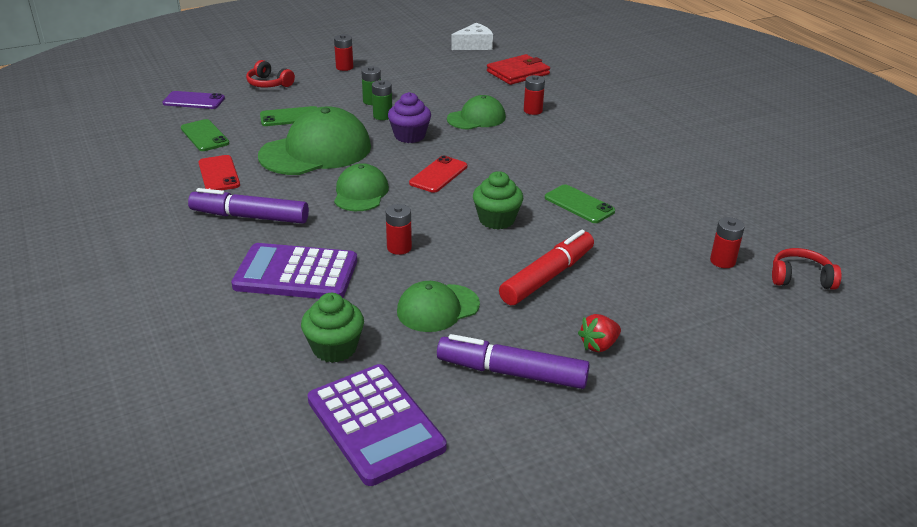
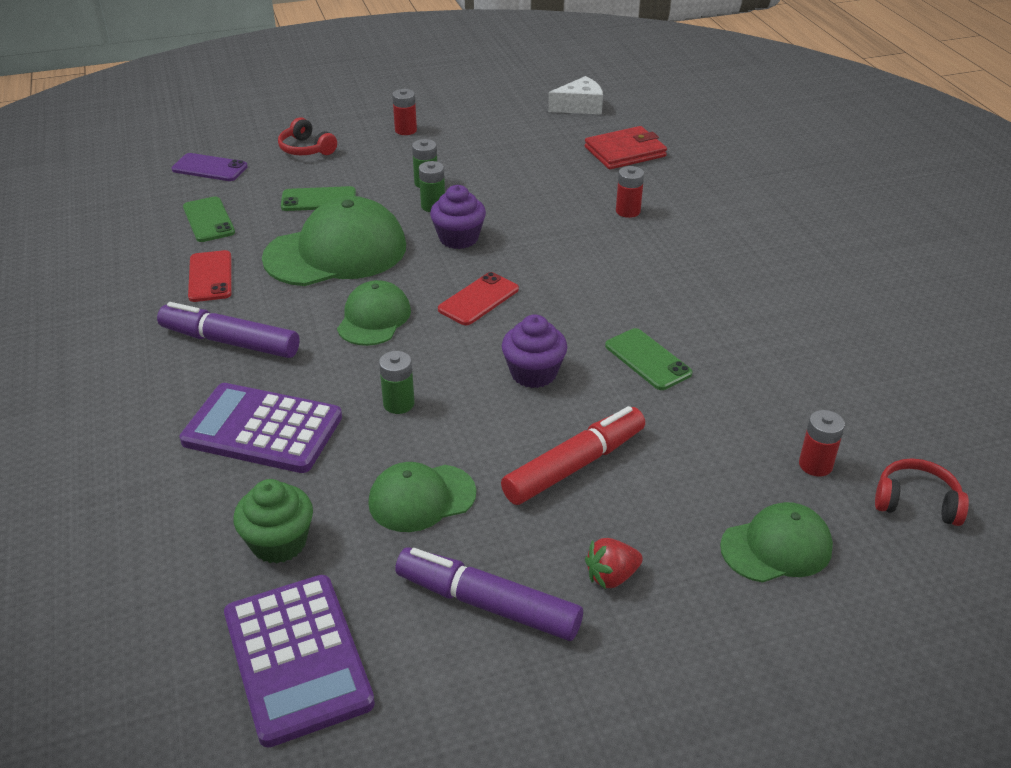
camera: 10 degrees right, 5 degrees up
(399, 248) = (398, 404): red battery -> green battery
(476, 118) = (551, 217): green cap -> green cap (776, 547)
(496, 220) = (533, 373): green cupcake -> purple cupcake

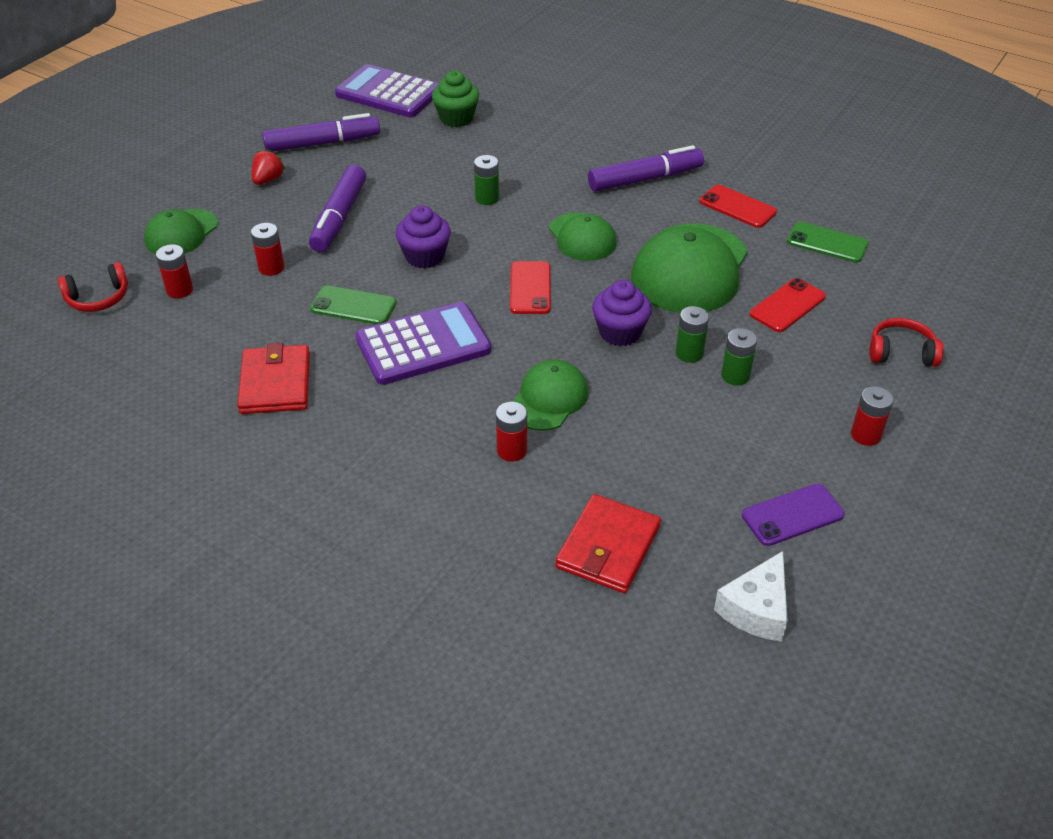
camera: 140 degrees right, 5 degrees up
(210, 168) = (928, 285): purple phone -> purple phone (792, 515)
(262, 429) = (543, 151): purple calculator -> purple calculator (423, 345)
(318, 200) = (787, 306): green phone -> red phone
(421, 498) = (409, 164): green cap -> green cap (549, 399)
(575, 465) = (339, 218): red marker -> purple marker
(698, 441) = (271, 268): none -> red battery
(770, 328) = (275, 383): none -> red wallet

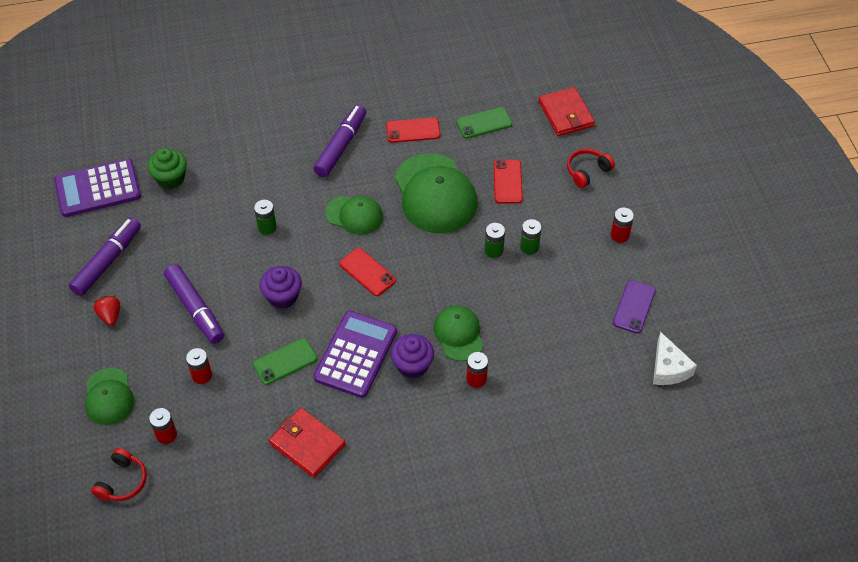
camera: 45 degrees left, 10 degrees up
(608, 547) = (578, 392): red wallet -> red wallet (566, 114)
(620, 332) = (446, 264): purple cupcake -> purple cupcake (412, 365)

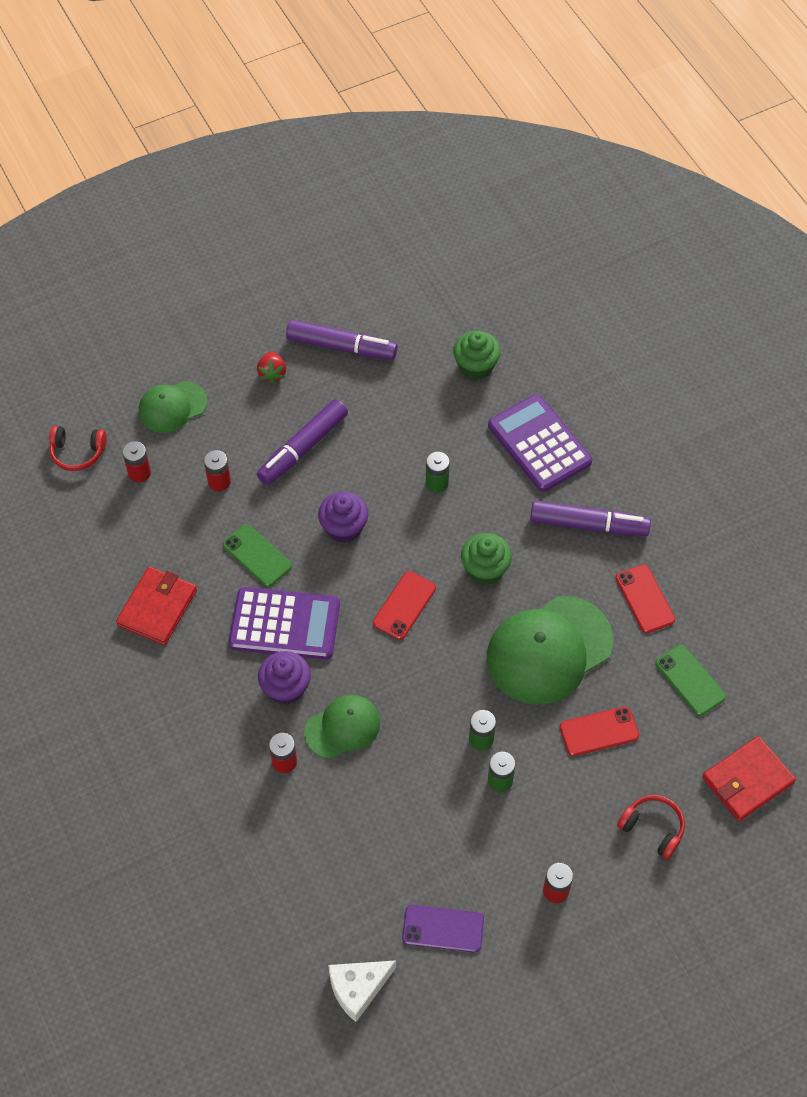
camera: 75 degrees right, 5 degrees up
(98, 189) = (437, 303): purple calculator -> purple calculator (539, 444)
(110, 315) = (272, 373): red strawberry -> red strawberry turned 120 degrees clockwise
(354, 215) = (485, 569): green cap -> green cupcake

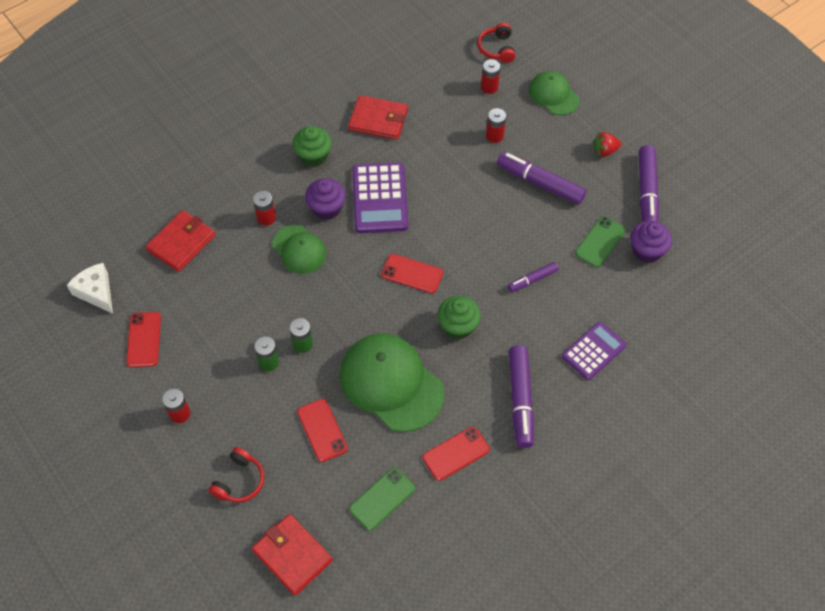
camera: 80 degrees right, 0 degrees up
(257, 556) = (435, 171): green phone -> green phone (600, 242)
(301, 872) = (181, 242): none -> red wallet
(344, 528) = (473, 222): purple cupcake -> purple cupcake (647, 251)
(437, 483) = (532, 280): green battery -> purple marker
(443, 929) = (144, 339): purple phone -> red phone
(475, 366) = (660, 291): green cupcake -> green cupcake (313, 156)
(539, 444) = (593, 351): purple calculator -> purple calculator, size x0.66

